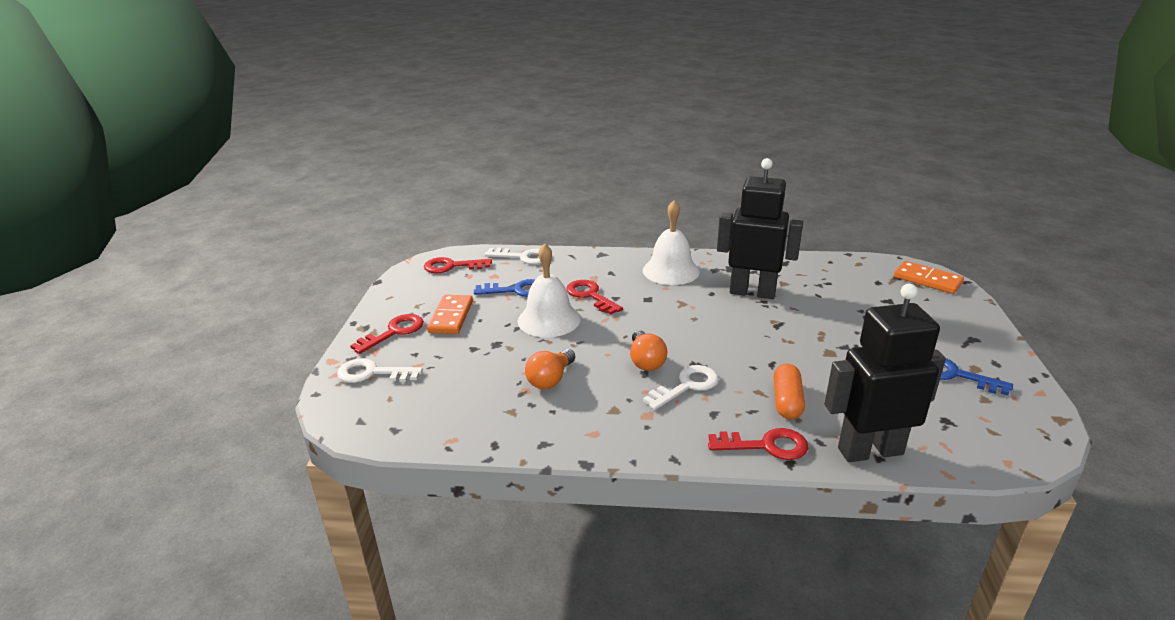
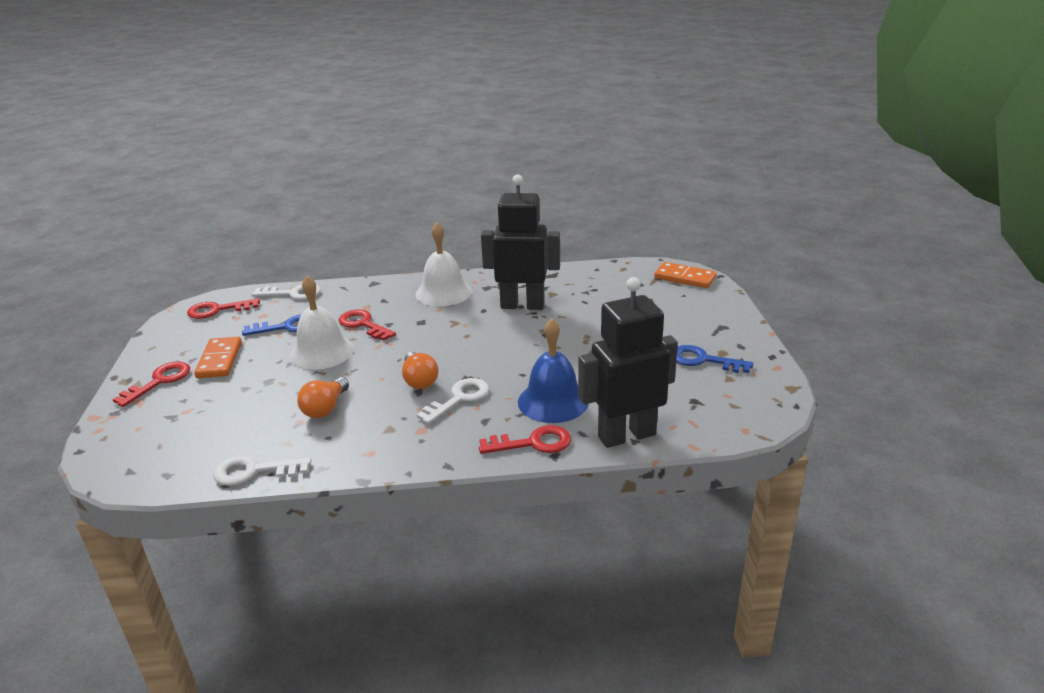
camera: 10 degrees left, 0 degrees up
(372, 373) = (139, 424): white key -> white key (254, 471)
(787, 401) = (553, 401): orange capsule -> blue bell

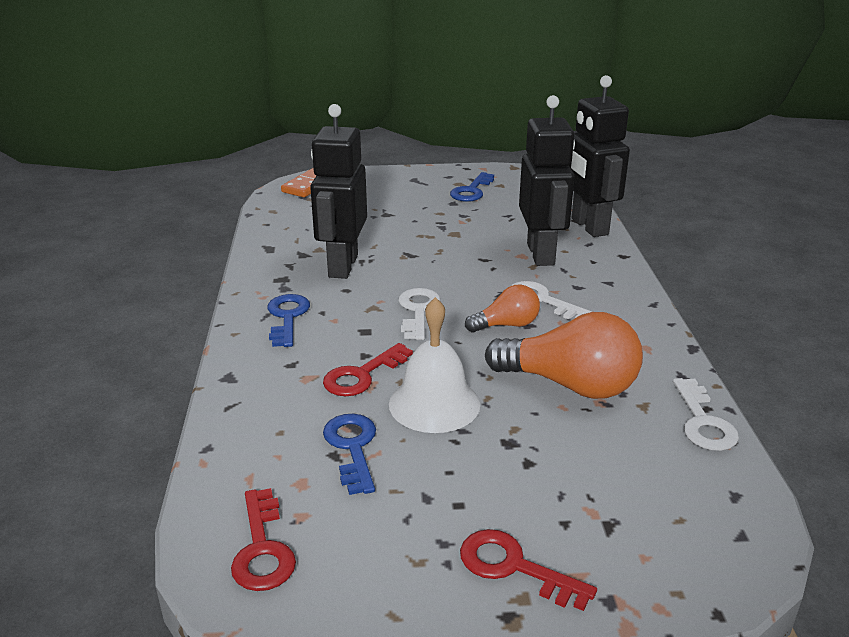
camera: 90 degrees left, 0 degrees up
(219, 360) = (449, 506): orange domino -> none
(292, 294) = (231, 459): white key -> white key (418, 311)
(325, 408) = (570, 385): orange light bulb -> orange light bulb, size x1.81
(443, 292) = (287, 317): white bell -> blue key
(533, 443) = (609, 264): red key -> none
(553, 401) = (541, 254): blue bell -> black robot

